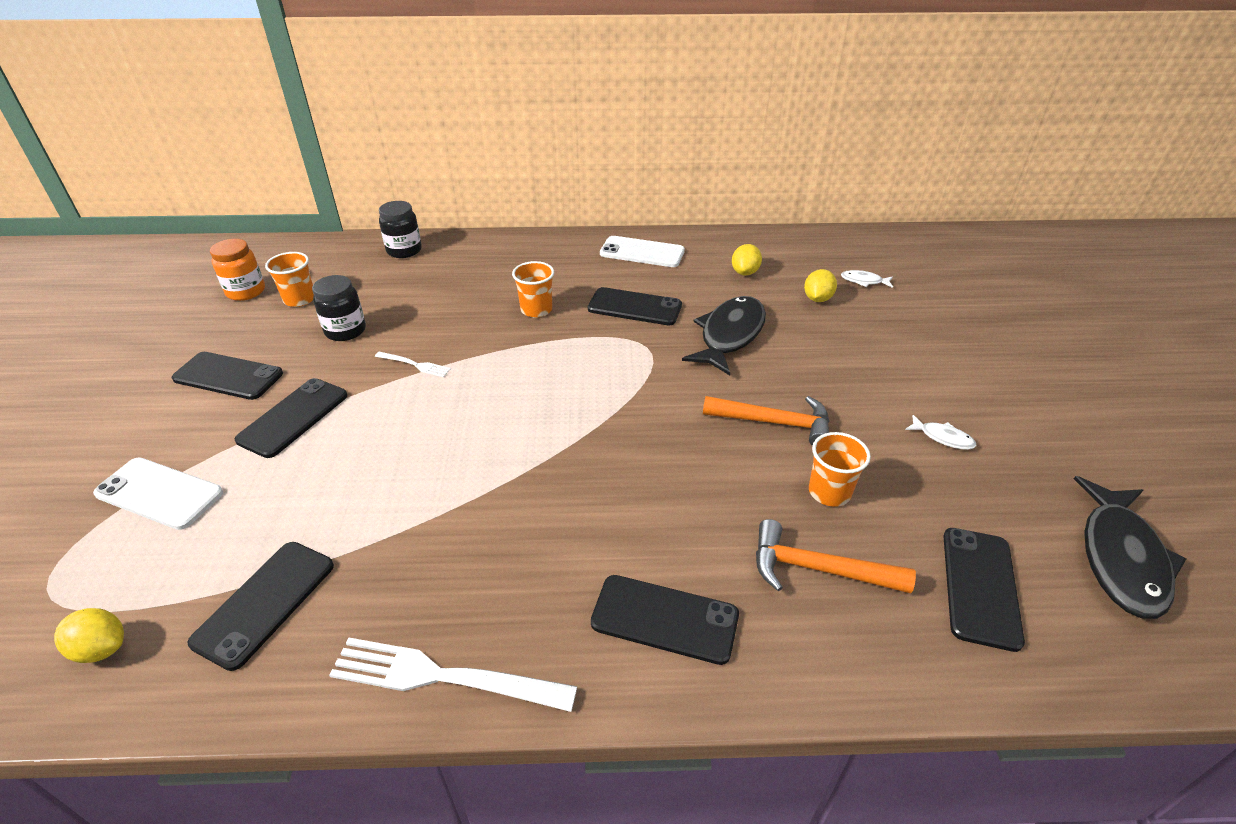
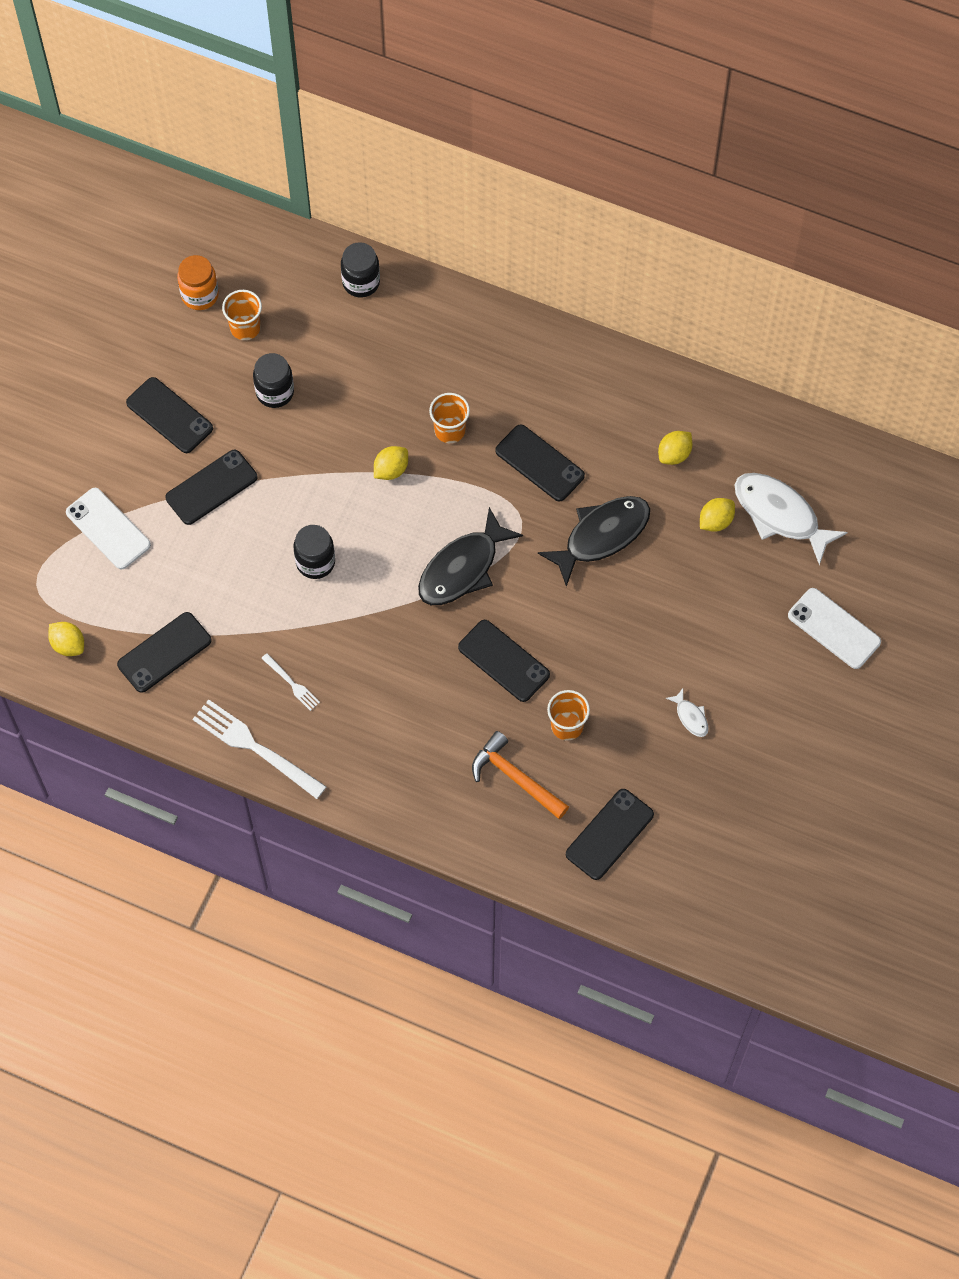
camera: 25 degrees right, 25 degrees up
(415, 365) = (320, 463): white fork -> white fork (292, 684)
(445, 442) = (315, 562): none -> black jar
(493, 349) = (391, 470): none -> yellow lemon
(642, 252) = (593, 381): white phone -> white phone (834, 628)
(664, 619) = (398, 768): black phone -> black phone (503, 661)
(774, 423) = (572, 648): orange hammer -> none
(864, 281) = (780, 515): white fish -> white fish, size x2.27
(1121, 558) = (721, 858): black fish -> black fish (463, 568)

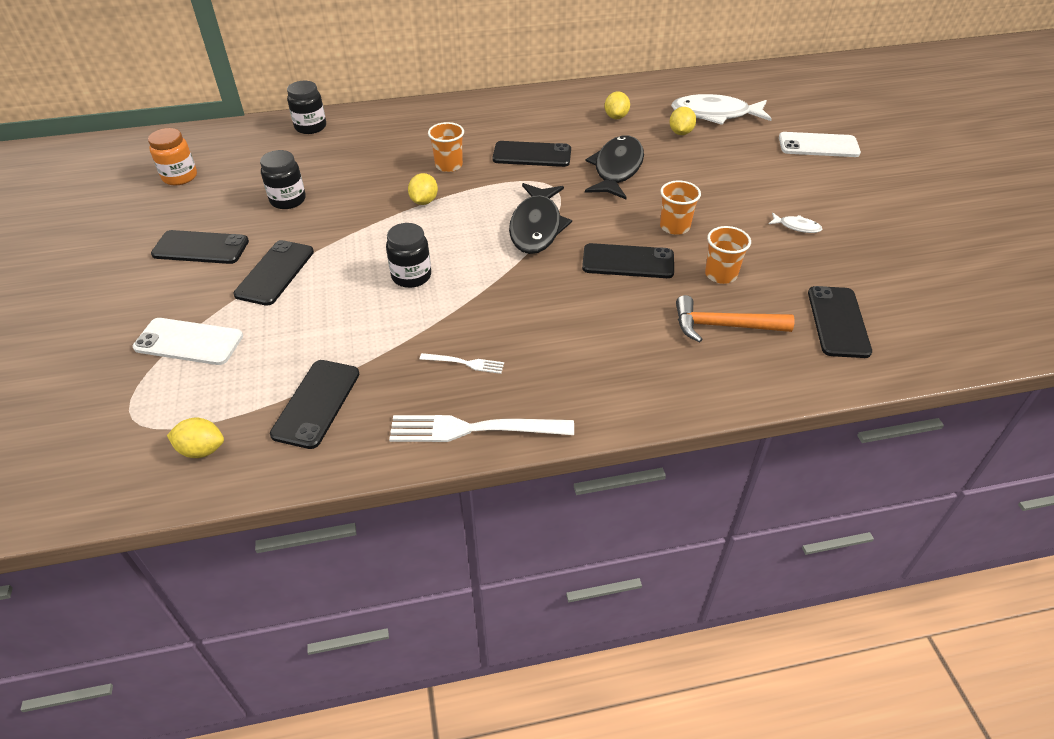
camera: 35 degrees left, 20 degrees down
(245, 328) = (233, 178): orange cup -> orange cup (674, 227)

